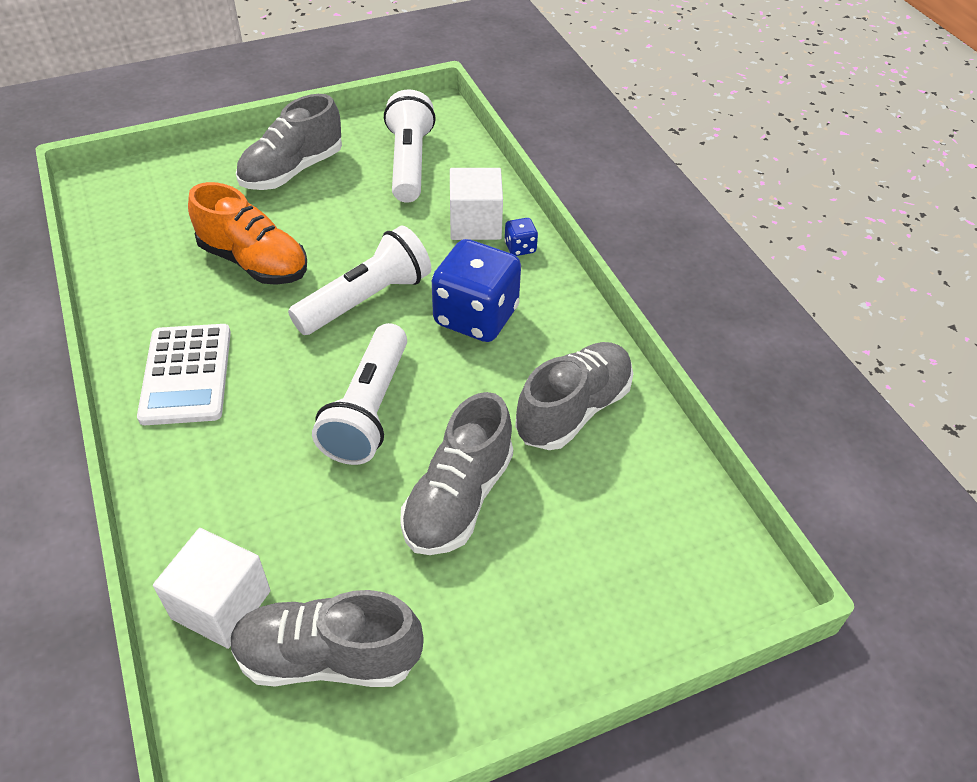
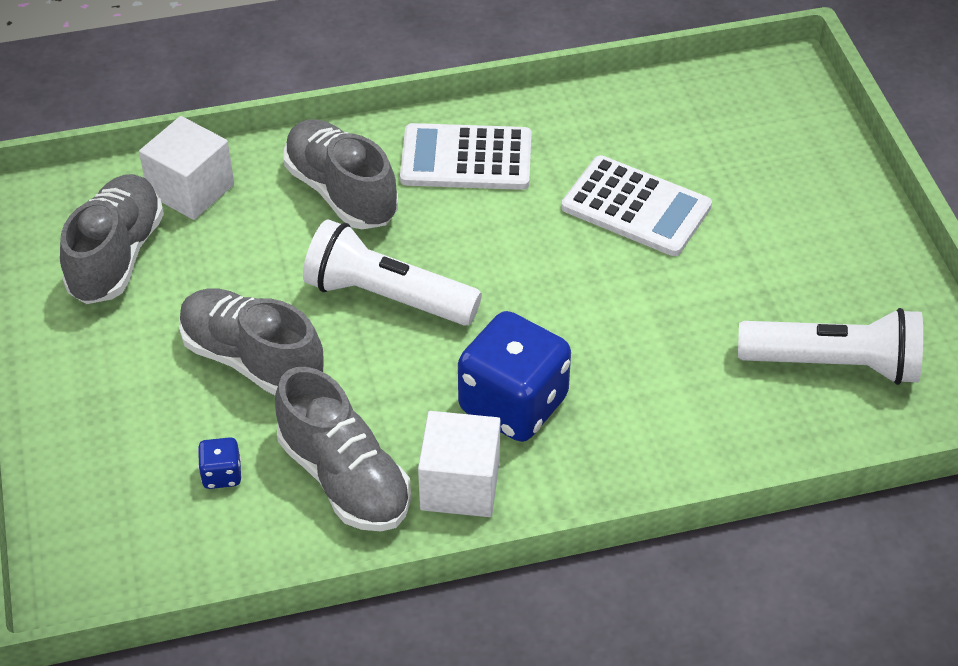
camera: 100 degrees right, 0 degrees up
(254, 262) = (636, 207): orange shoe -> white calculator
(292, 171) = (815, 242): grey shoe -> grey shoe (341, 192)
(366, 300) = (558, 303): white flashlight -> none
(475, 223) = (693, 424): white cube -> white cube (460, 485)
(520, 248) = (638, 468): blue dice -> blue dice (222, 474)

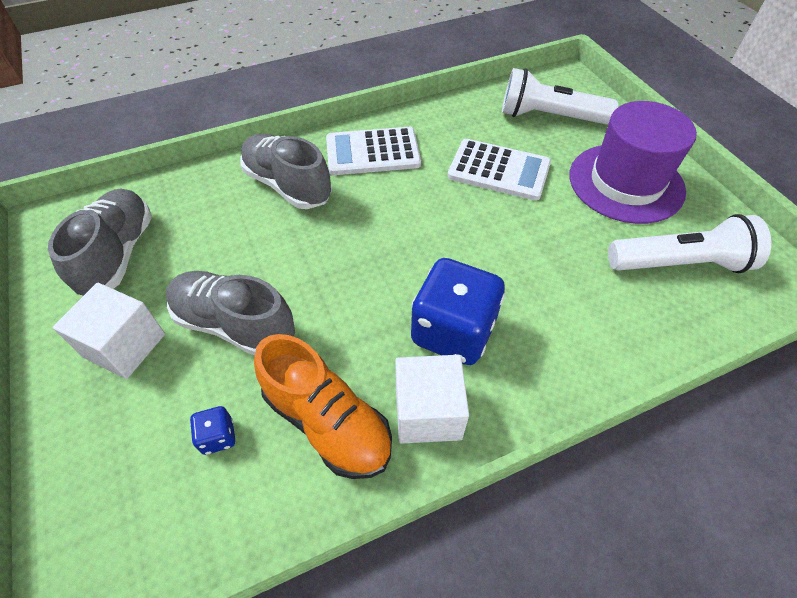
camera: 10 degrees left, 5 degrees up
(191, 190) = (175, 197): white cube -> white cube (125, 345)
(344, 478) = (327, 422): grey shoe -> orange shoe
(387, 296) = (335, 257): white flashlight -> white flashlight (549, 116)
(809, 247) = (626, 183): none -> purple hat

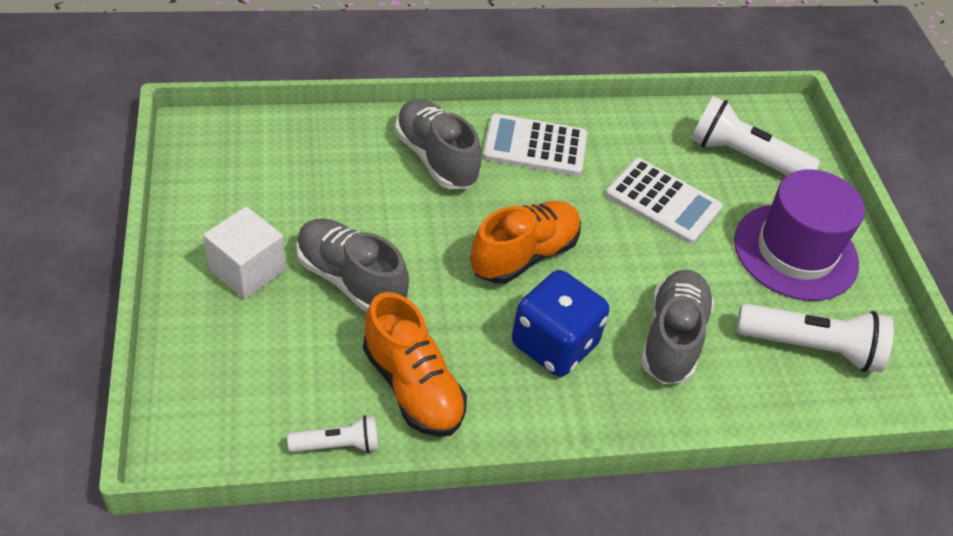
camera: 10 degrees right, 5 degrees down
(118, 254) = (255, 183): grey shoe -> grey shoe (672, 338)
(218, 437) = (314, 370): blue dice -> none
(264, 520) = (338, 445): none -> white flashlight
(395, 252) = (524, 255): none -> orange shoe
(428, 412) = (505, 405): white cube -> none

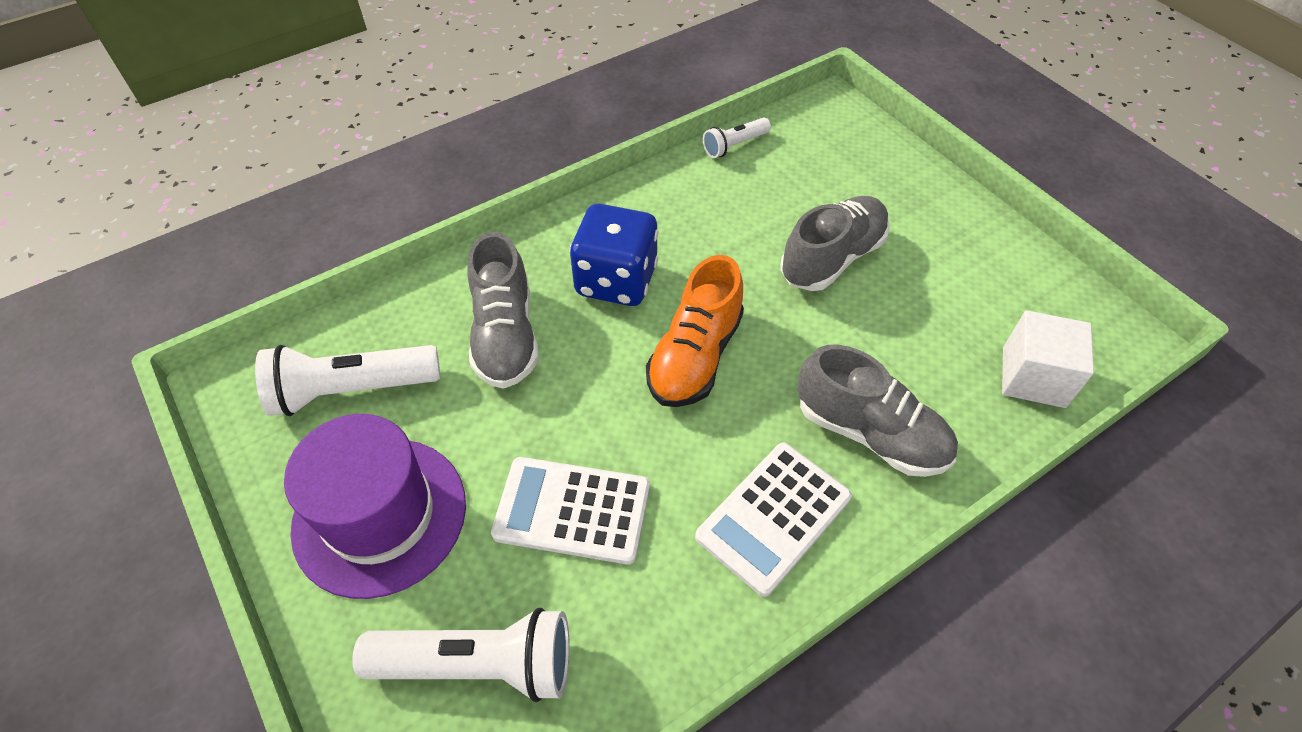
camera: 160 degrees right, 5 degrees up
(247, 270) = (920, 228): white cube -> white cube (1033, 377)
(350, 280) = (832, 258): grey shoe -> grey shoe turned 60 degrees counterclockwise
(413, 386) = (712, 200): orange shoe -> none
(535, 146) = (774, 517): white calculator -> white calculator turned 150 degrees clockwise

